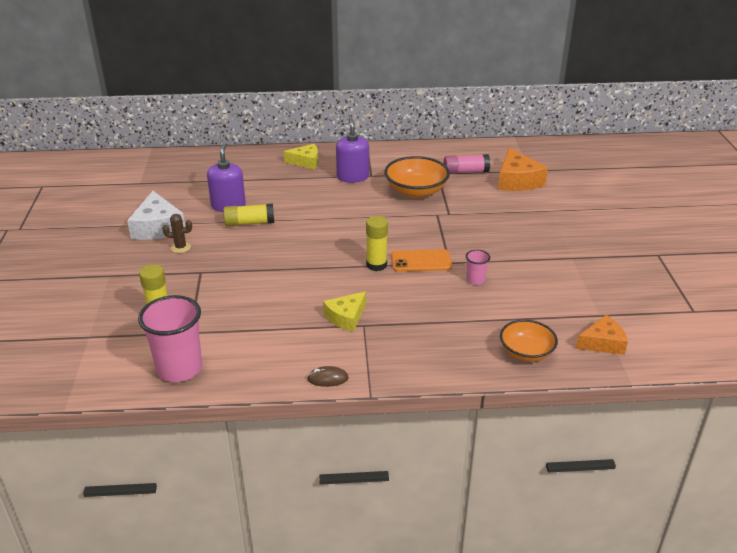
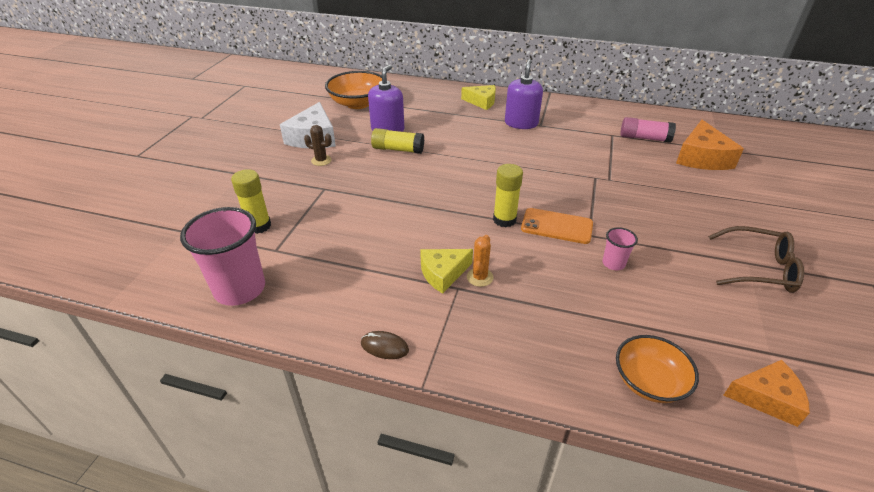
camera: 20 degrees right, 5 degrees up
(377, 313) = (479, 277): none -> orange cactus
(416, 191) = (581, 149): orange bowl -> orange bowl (358, 103)
(580, 260) = (758, 268): none -> brown glasses

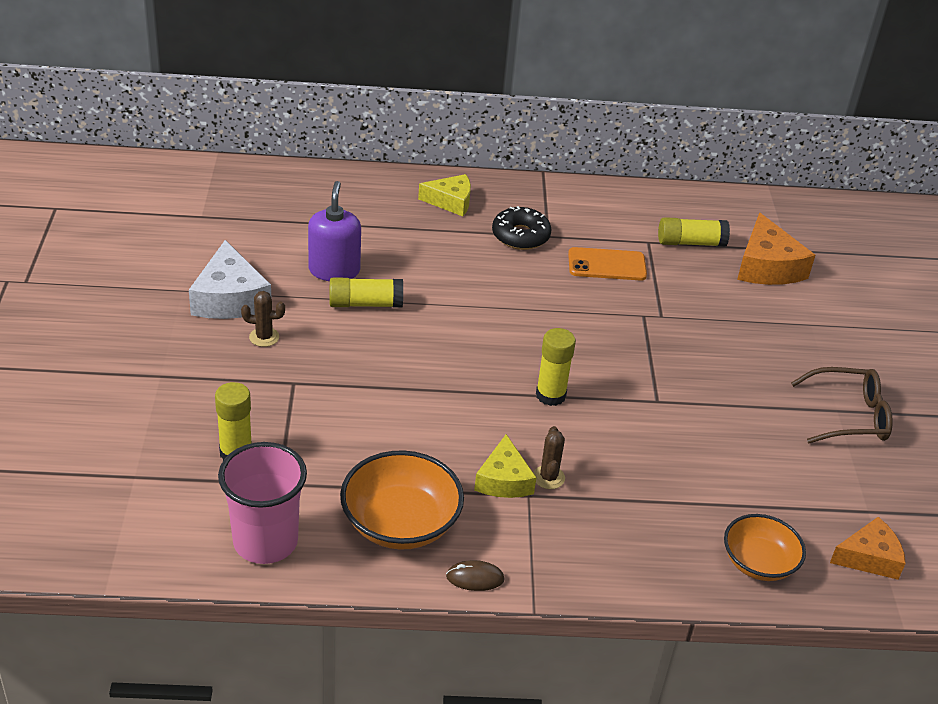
camera: 20 degrees left, 0 degrees up
(358, 103) = (264, 225): orange bowl -> orange bowl (400, 523)
(443, 273) = (504, 480): yellow cheese -> yellow cheese turned 45 degrees counterclockwise
(479, 277) = (548, 477): orange cactus -> brown cactus
(521, 123) = (520, 236): purple soap dispenser -> black donut
(556, 226) = (616, 395): orange phone -> orange phone (607, 265)
(613, 263) = (694, 435): pink cup -> none
(644, 138) = (691, 243): pink glue stick -> yellow glue stick

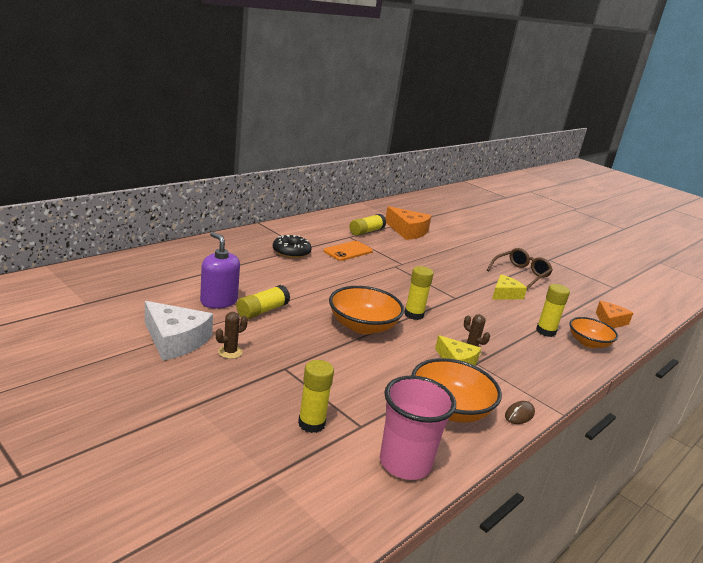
camera: 45 degrees left, 15 degrees down
(451, 202) = (233, 248): yellow cheese -> yellow cheese (505, 294)
(456, 378) = (362, 326): none -> orange bowl
(716, 513) = (545, 331): none -> yellow glue stick

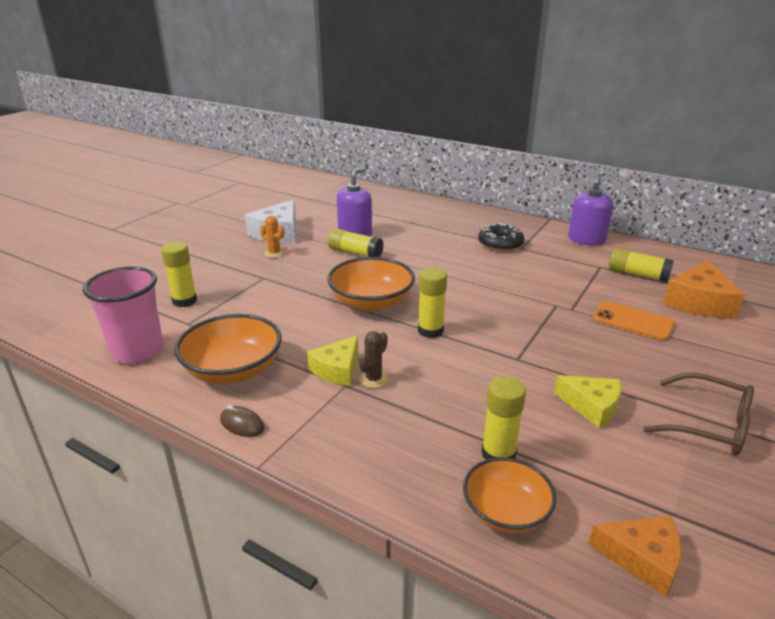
camera: 80 degrees right, 5 degrees up
(230, 352) = (274, 253): brown cactus -> orange cactus
(306, 225) = (586, 240): none -> purple soap dispenser
(348, 251) = (553, 271): orange phone -> orange phone (633, 321)

